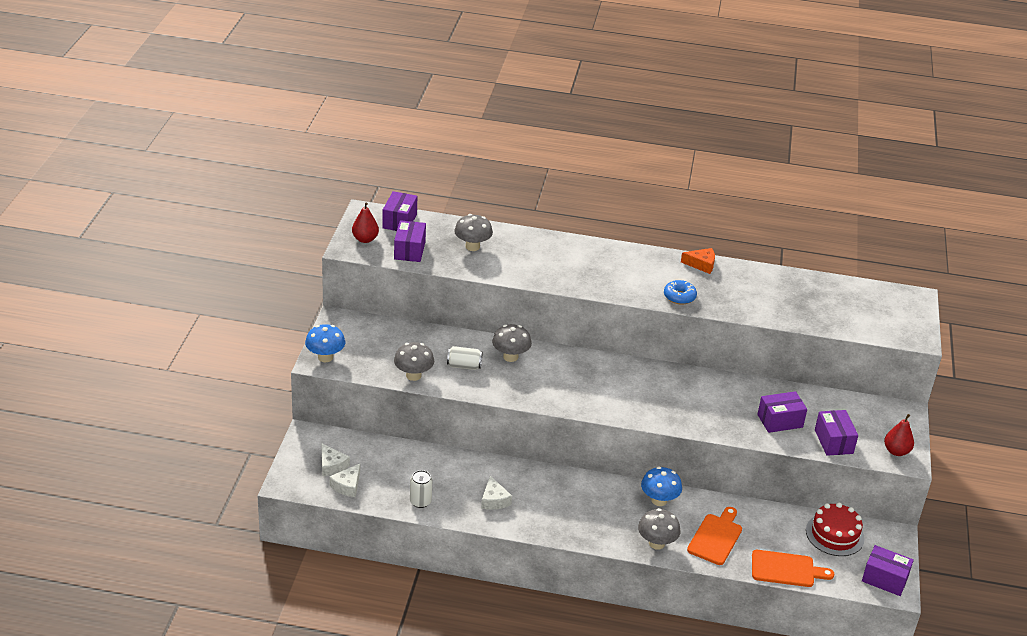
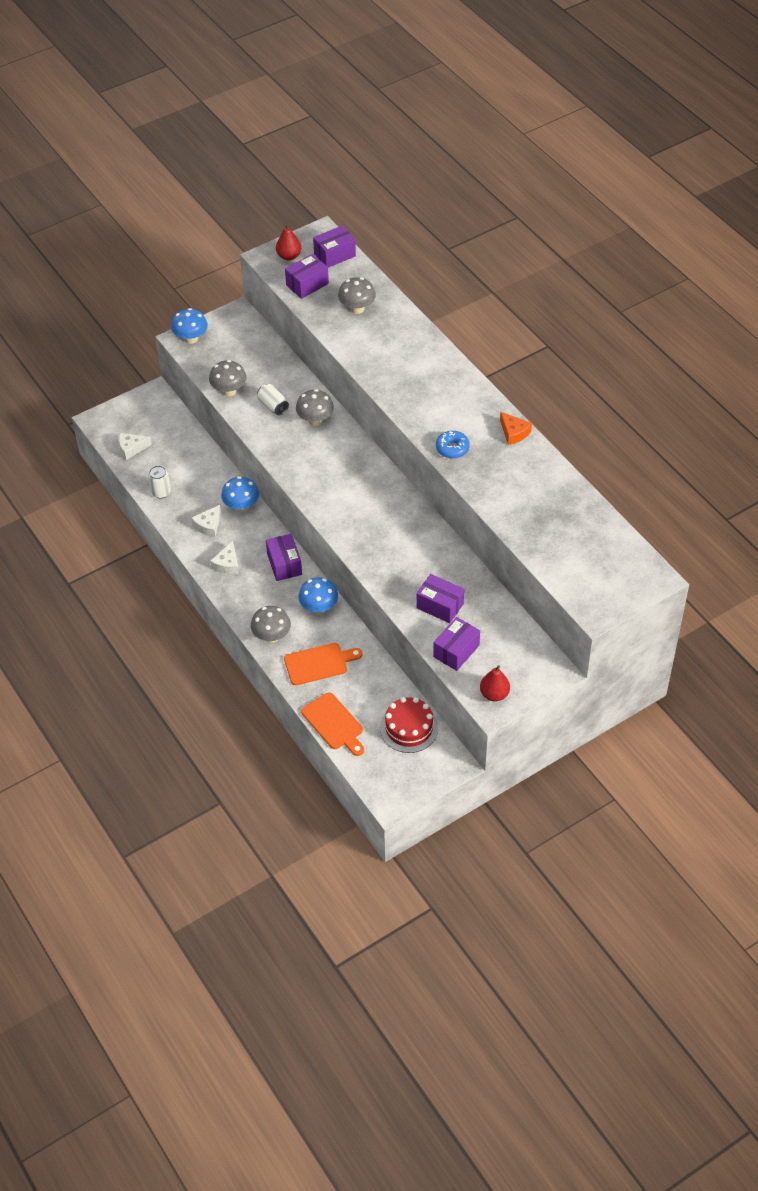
camera: 50 degrees right, 15 degrees up
(331, 465) = (141, 427): white cheese -> white cheese (227, 564)
(499, 470) = (241, 506): none -> blue mushroom
(884, 579) = (395, 787): purple box -> purple box (284, 564)

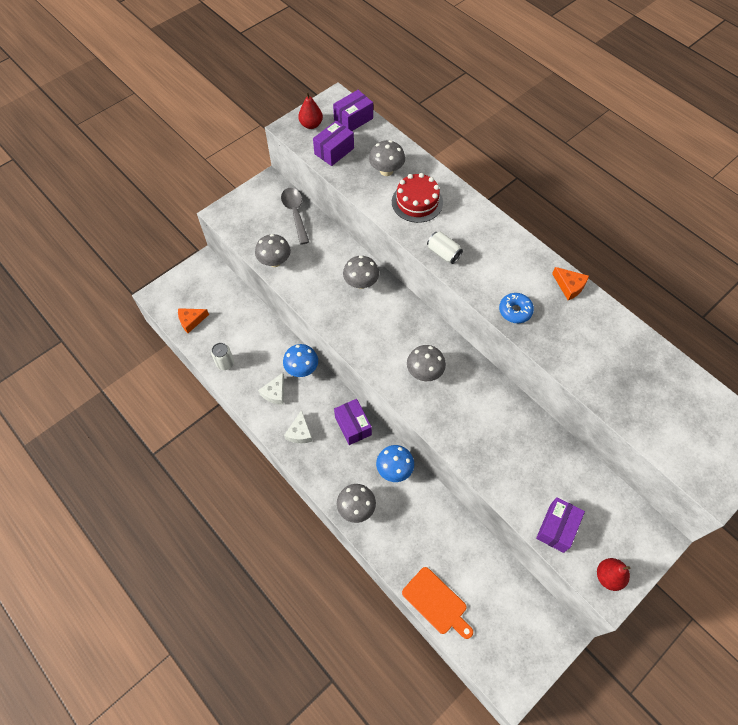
camera: 10 degrees left, 10 degrees up
(131, 448) = (191, 321): white cheese -> orange cheese
(191, 338) = (230, 212): blue mushroom -> none
(260, 347) = (295, 213): none -> grey spoon
(273, 406) = (319, 272): white can -> white can (443, 253)
(319, 663) = (407, 533): orange cutting board -> none
(361, 507) = (424, 372): none -> grey mushroom
(409, 728) = (509, 596): red cake -> red cake (417, 202)
(440, 606) = (527, 475): purple box -> none

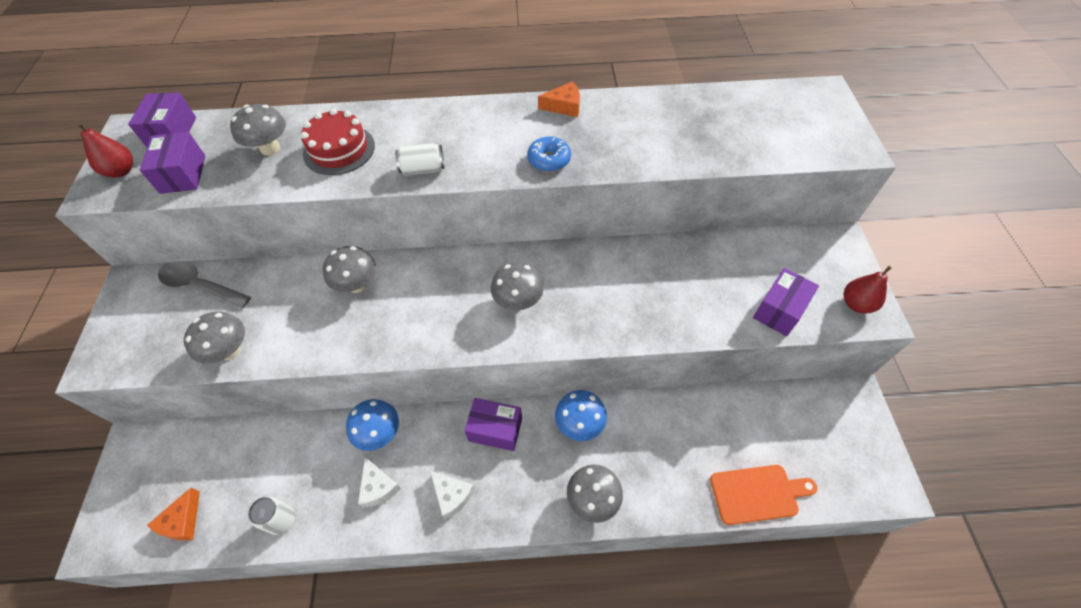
camera: 50 degrees left, 5 degrees down
(556, 528) = (779, 310): purple box -> purple box turned 60 degrees clockwise

